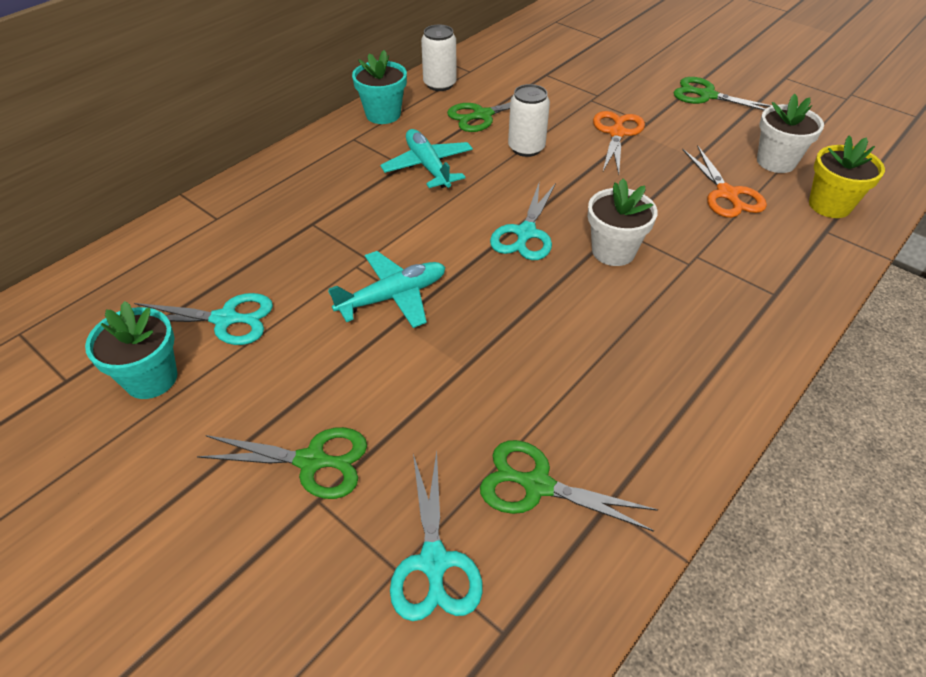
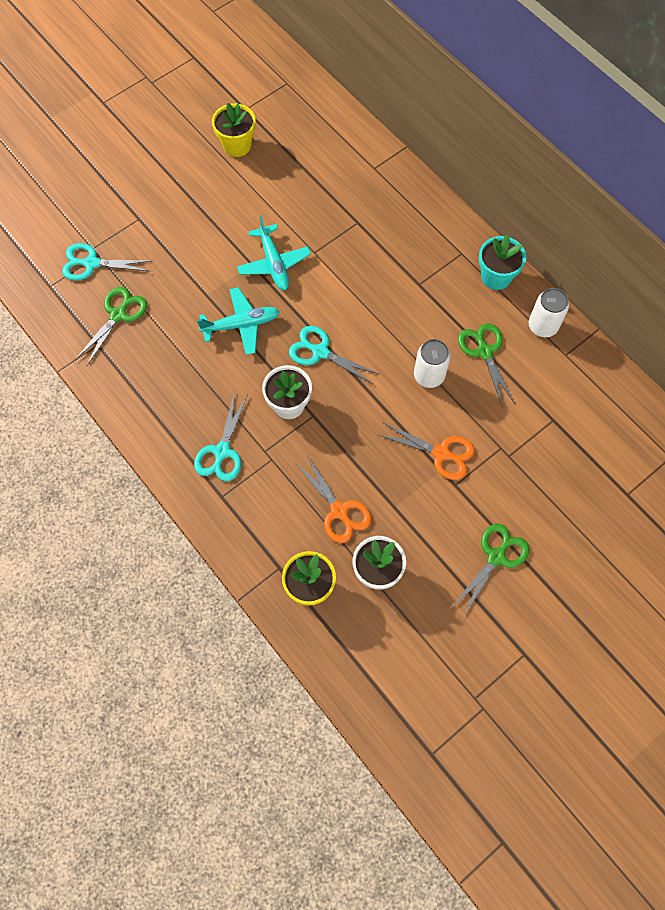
camera: 100 degrees right, 20 degrees up
(151, 378) = (237, 145): turquoise flower pot -> yellow flower pot
(226, 319) = (275, 177): turquoise scissors -> turquoise scissors (222, 452)
(312, 461) = (162, 217): green scissors -> none
(428, 166) = (414, 300): turquoise plane -> turquoise plane (241, 325)
(727, 194) = (339, 511): orange scissors -> orange scissors turned 120 degrees counterclockwise

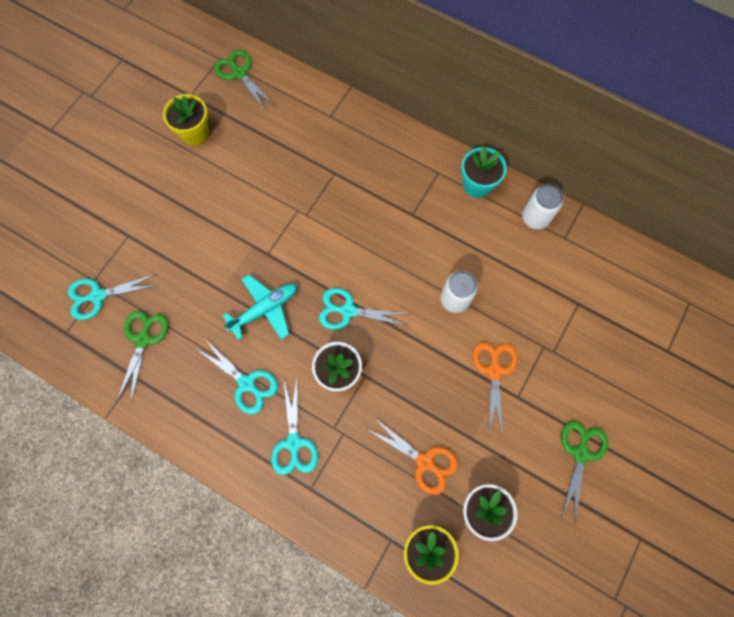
camera: 20 degrees left, 5 degrees up
(198, 385) = (247, 383): none -> turquoise scissors
(274, 263) = (273, 238): turquoise plane -> none
(441, 453) = (494, 371): orange scissors -> orange scissors turned 90 degrees counterclockwise
(484, 351) = (494, 259): green scissors -> green scissors (239, 73)

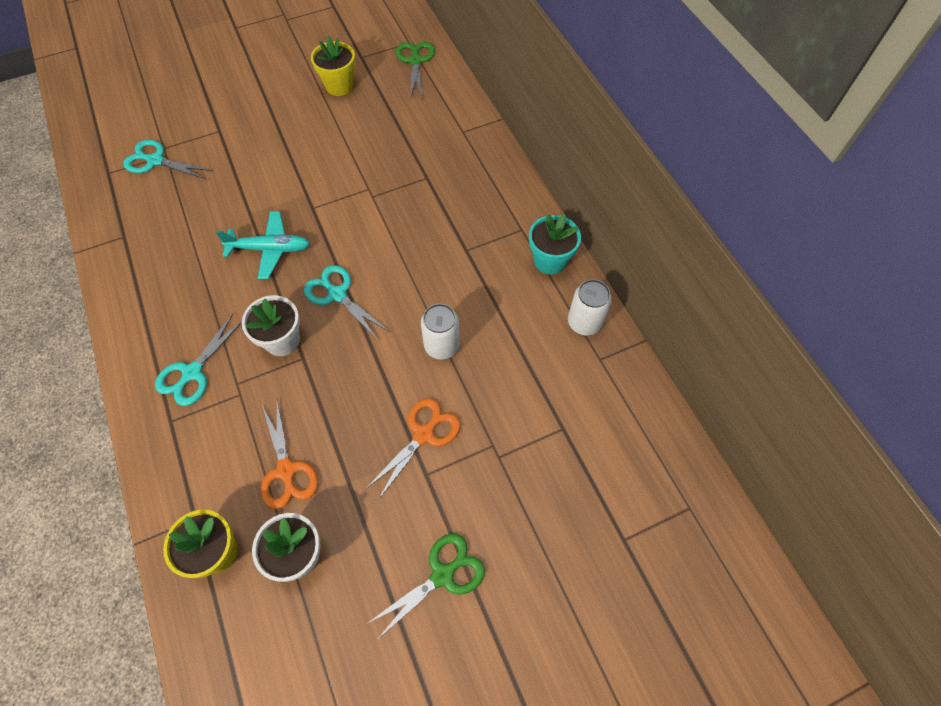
camera: 35 degrees right, 10 degrees down
(143, 339) = (156, 213): green scissors -> none
(247, 383) = (201, 298): turquoise scissors -> none

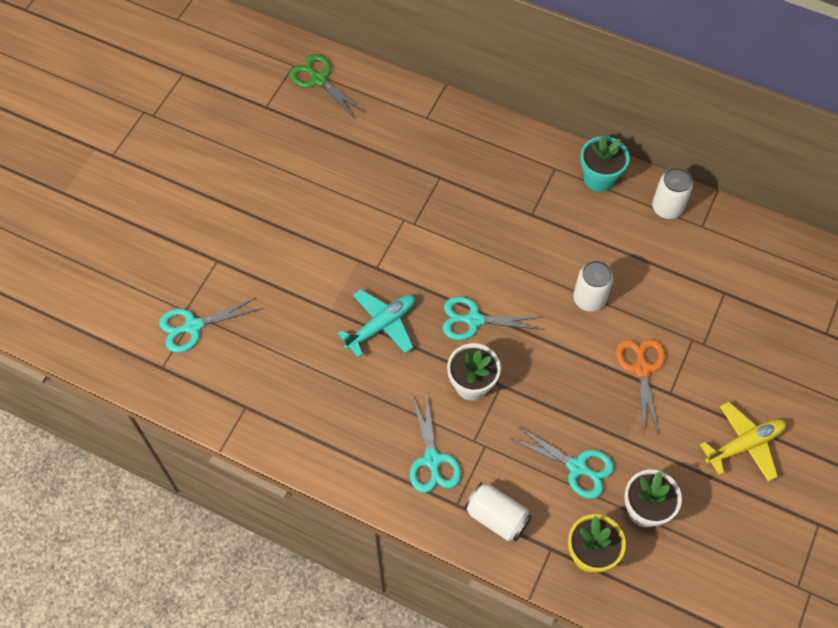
camera: 40 degrees left, 0 degrees up
(185, 456) = (497, 517): none -> white can
(286, 470) = (577, 467): orange scissors -> turquoise scissors
(339, 86) = (277, 147): yellow flower pot -> none
(442, 575) = (744, 444): green scissors -> yellow plane

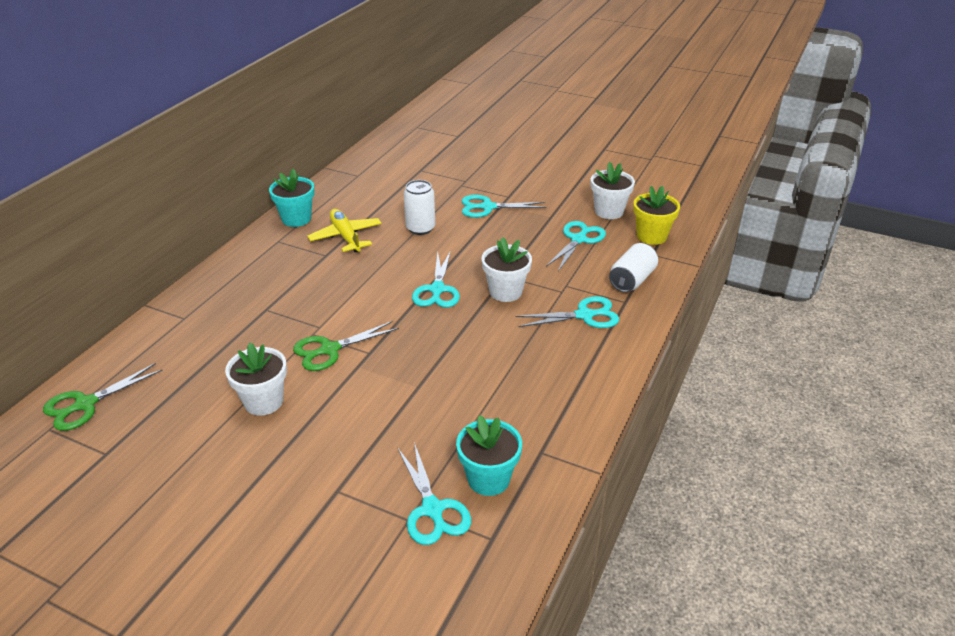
camera: 90 degrees left, 25 degrees down
(219, 365) = (488, 479): none -> turquoise flower pot
(316, 196) = (263, 401): none -> white flower pot
(381, 235) = (329, 350): none -> green scissors
(381, 325) = (440, 348): turquoise plane -> none
(641, 368) = (487, 207): orange scissors -> turquoise scissors
(667, 207) = (336, 189): white can -> none
(744, 444) = (549, 170): yellow plane -> yellow plane (346, 237)

